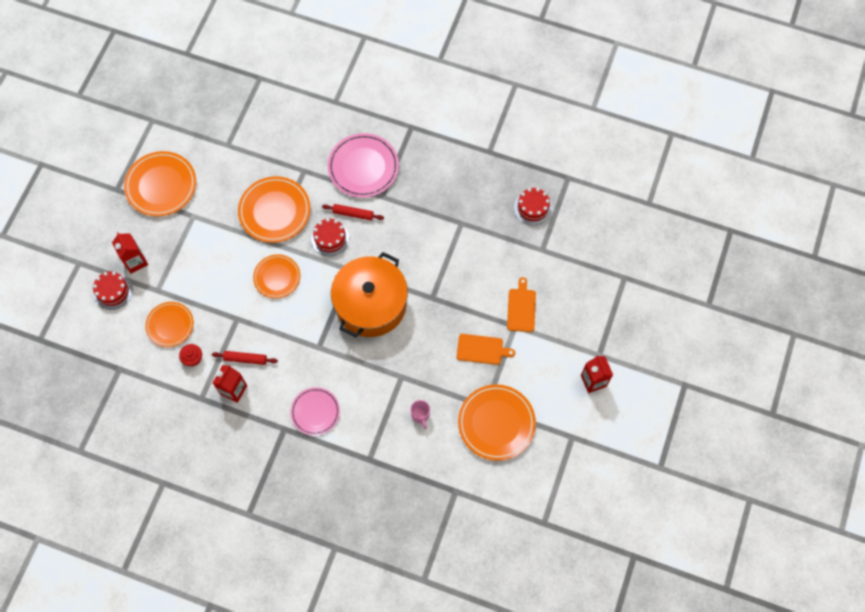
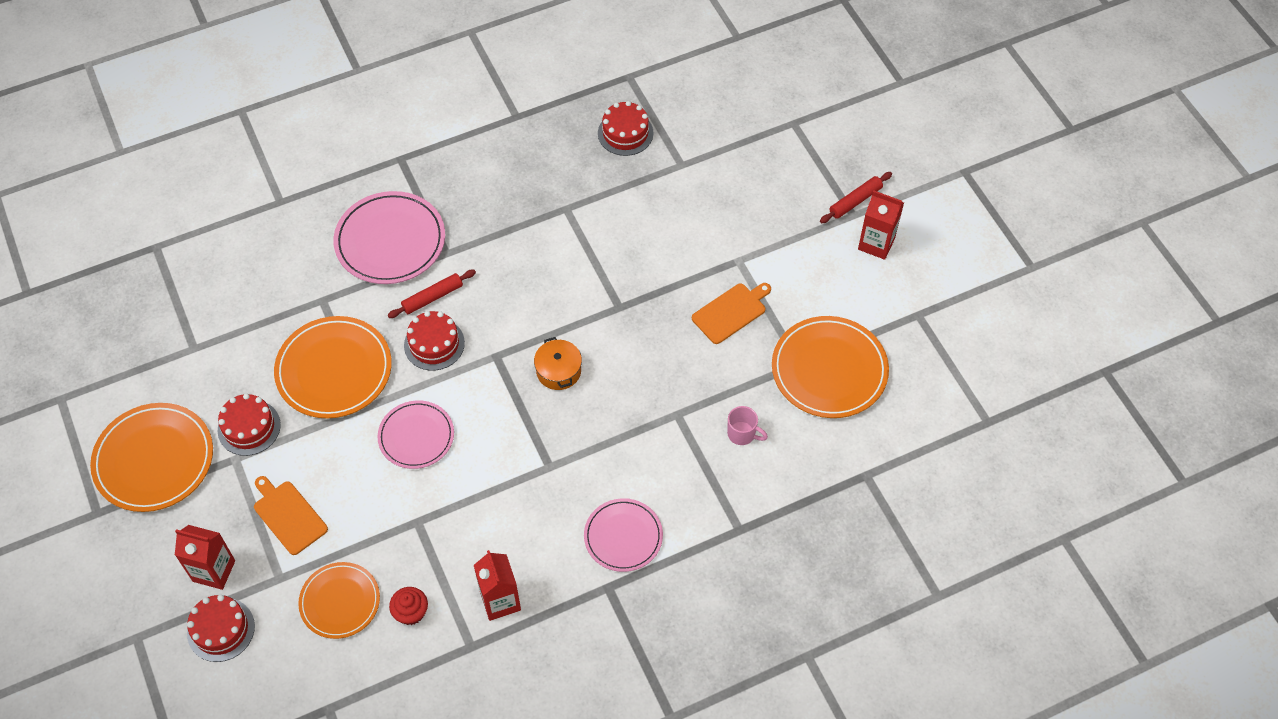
camera: 45 degrees left, 10 degrees down
(213, 206) = (249, 427): none -> red cake
(245, 359) = (477, 555): red rolling pin -> red rolling pin (855, 201)
(277, 277) = (416, 436): orange plate -> pink plate
(371, 304) = (558, 371): orange pot -> orange pot, size x0.40
(521, 308) = (725, 237): orange cutting board -> orange cutting board (288, 515)

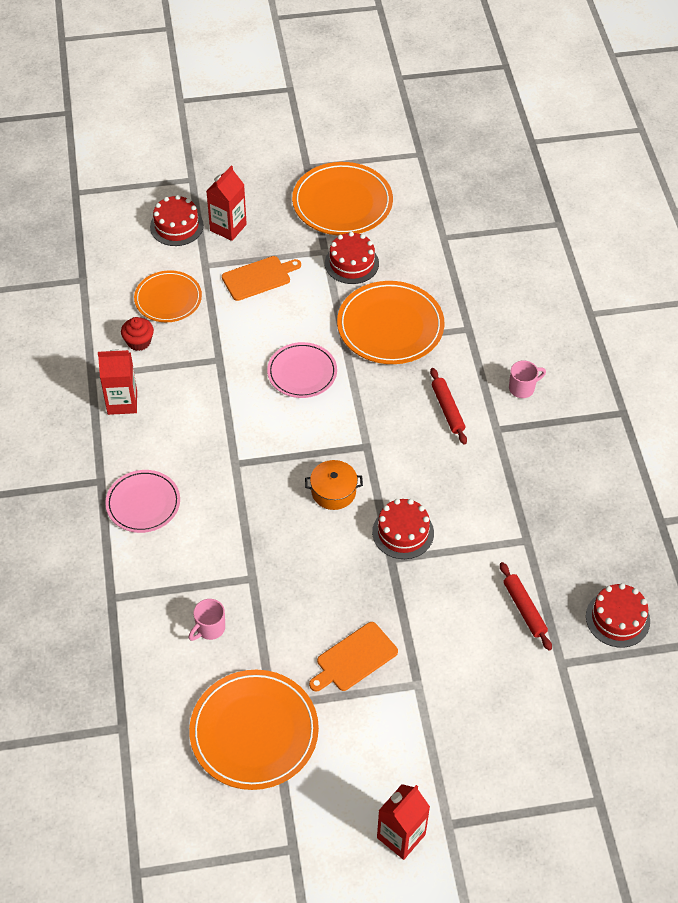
camera: 105 degrees right, 5 degrees down
(390, 241) = (522, 388): pink plate -> pink mug
(434, 344) = (395, 402): red cake -> red cake (403, 532)
(731, 312) = (354, 658): orange cutting board -> orange cutting board turned 75 degrees clockwise
(855, 201) = (467, 833): red rolling pin -> red rolling pin (524, 609)

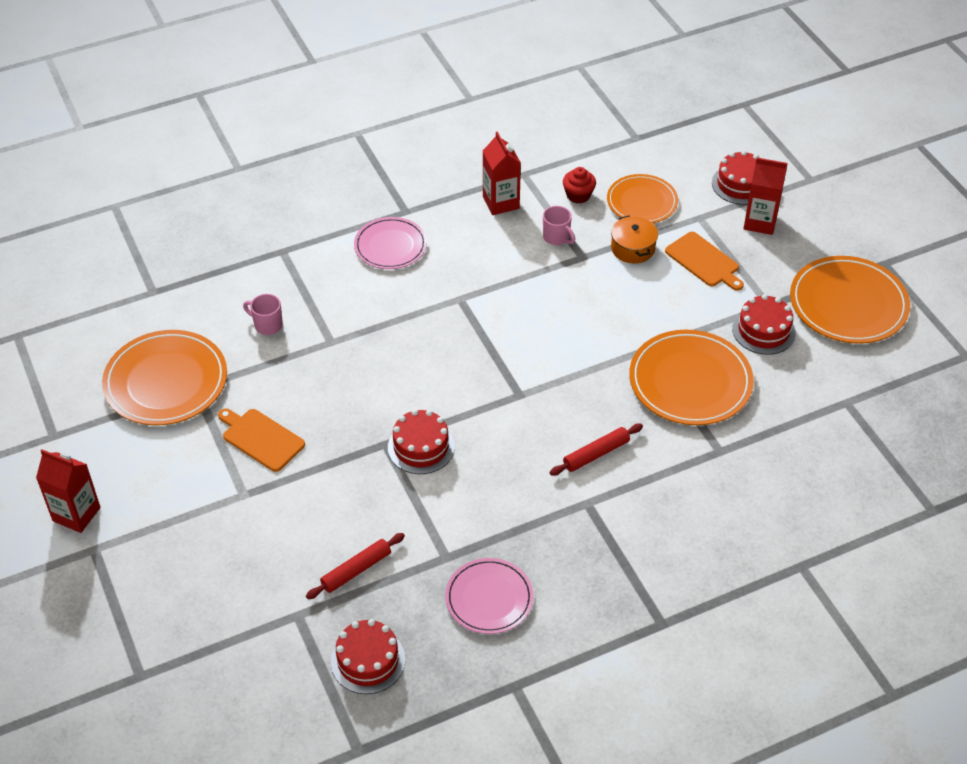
camera: 75 degrees right, 5 degrees down
(302, 372) = (594, 323): pink plate -> pink plate (489, 598)
(333, 491) = (452, 381): orange pot -> orange pot (633, 248)
(522, 388) = (655, 517): pink mug -> pink mug (557, 237)

